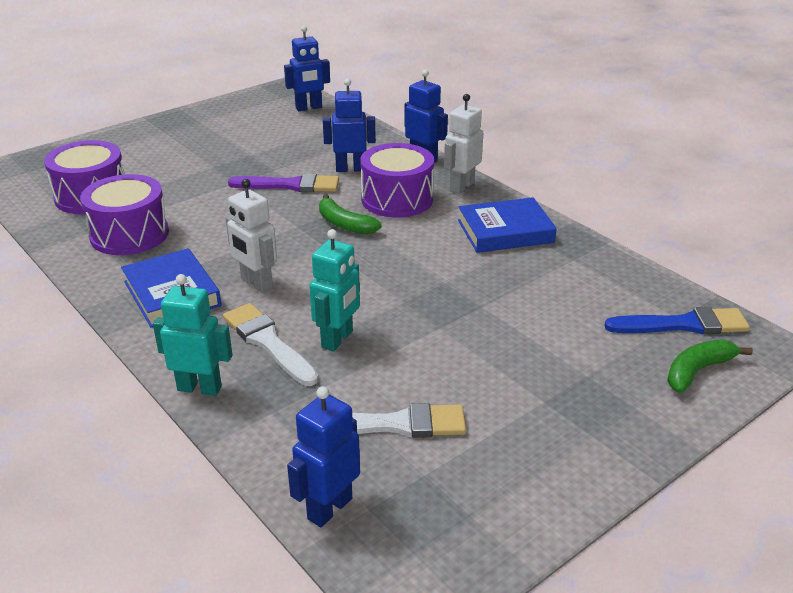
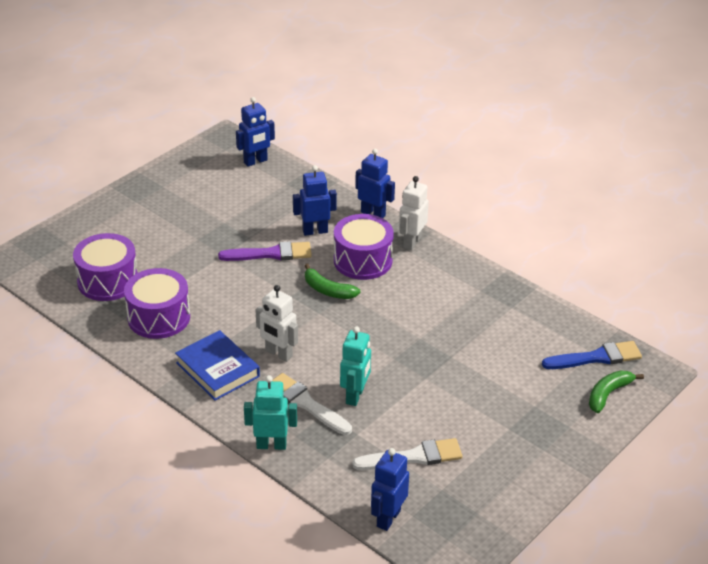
camera: 10 degrees left, 5 degrees up
(505, 231) = (455, 285): blue book -> none

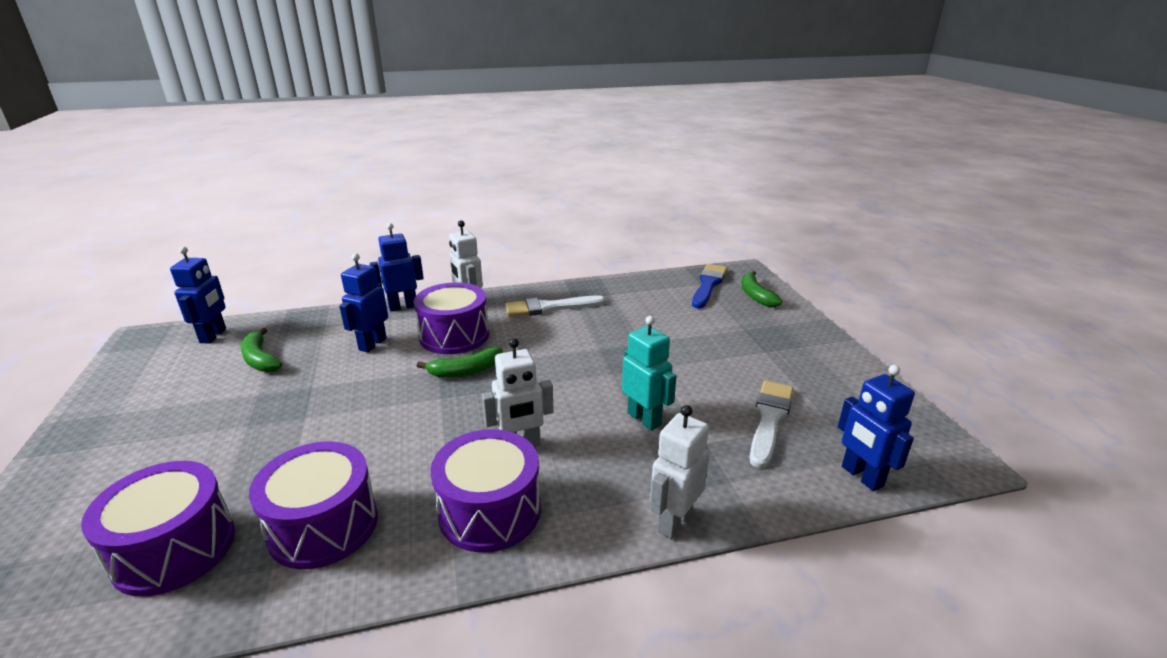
camera: 55 degrees left, 10 degrees down
(217, 369) = (490, 511): blue book -> purple drum
(253, 198) = (260, 359): none -> green banana
(270, 254) = (359, 384): purple brush -> none
(271, 445) = (674, 521): turquoise robot -> white robot
(306, 403) = (624, 460): white brush -> white brush (550, 307)

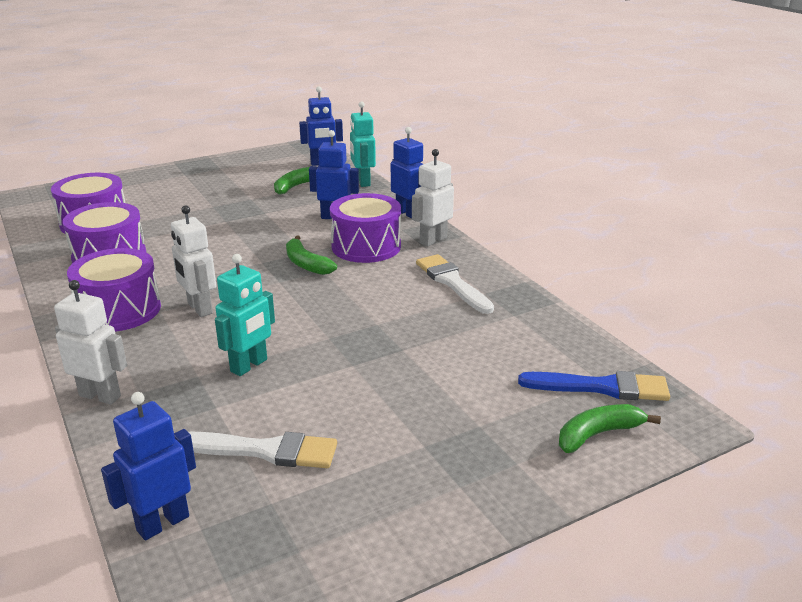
camera: 75 degrees right, 0 degrees up
(300, 319) = (363, 182): none -> turquoise robot

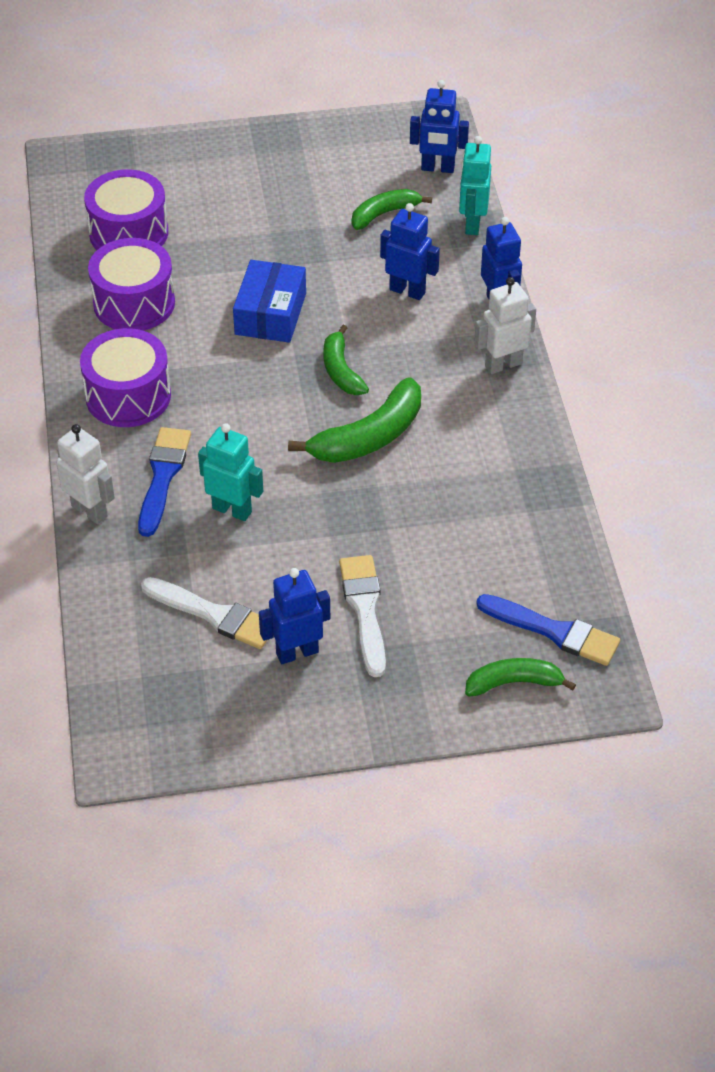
camera: 20 degrees right, 20 degrees up
(162, 523) = (113, 663): blue robot -> blue robot (297, 652)
(170, 356) = (163, 476): none -> blue brush
(199, 308) = (207, 414): white robot -> none
(231, 244) = (270, 314): none -> blue box
(249, 366) = (232, 510): turquoise robot -> turquoise robot turned 120 degrees counterclockwise
(351, 296) = (369, 437): none -> green banana
(366, 246) = (420, 356): purple drum -> none
(452, 282) = (487, 443): white brush -> white brush (364, 609)

